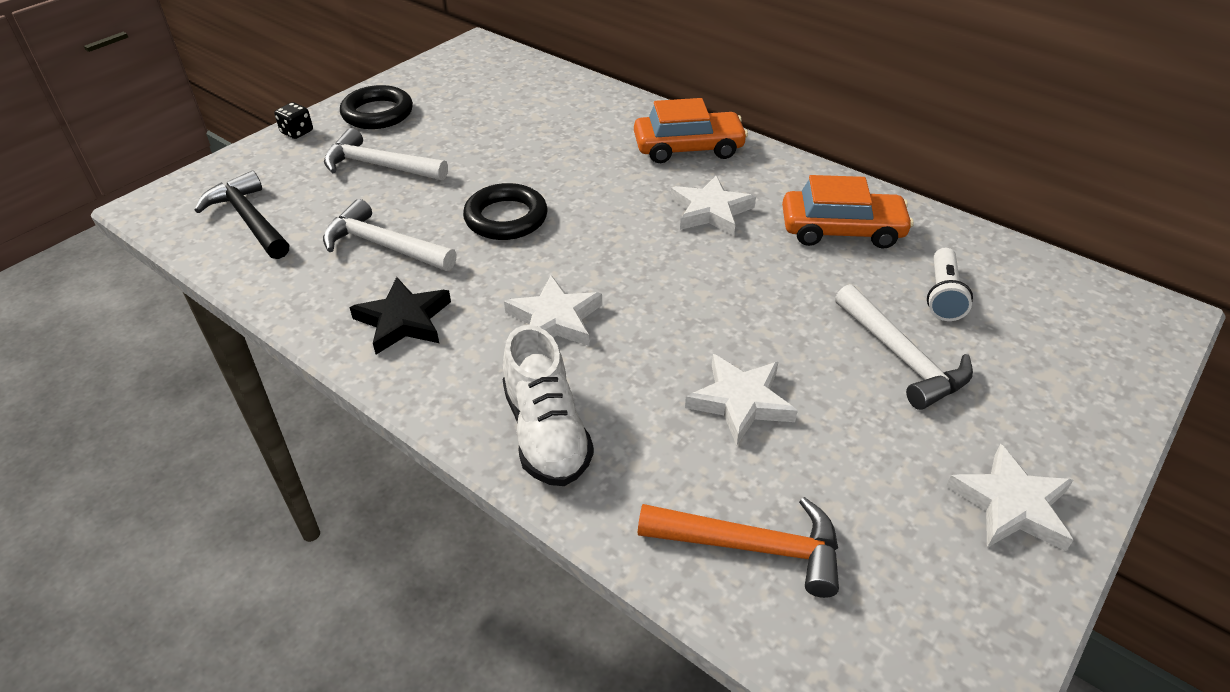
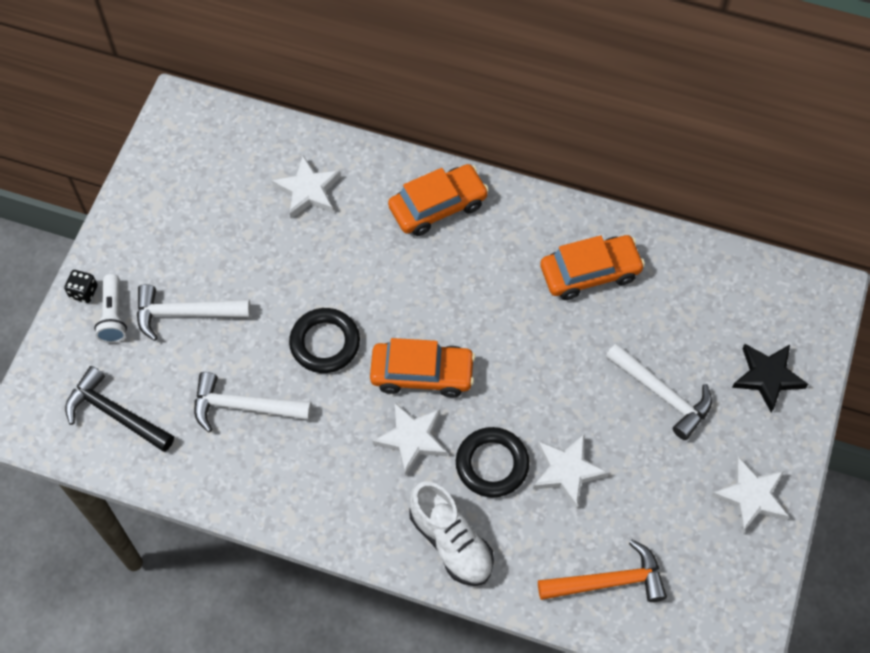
camera: 20 degrees left, 20 degrees up
(377, 113) = (142, 242): black ring -> black ring (492, 464)
(403, 320) = (302, 478): black star -> black star (767, 377)
(600, 266) = (422, 374): none -> orange car
(710, 211) = (483, 282): white star -> white star (308, 190)
(942, 296) = (678, 322): white flashlight -> white flashlight (113, 316)

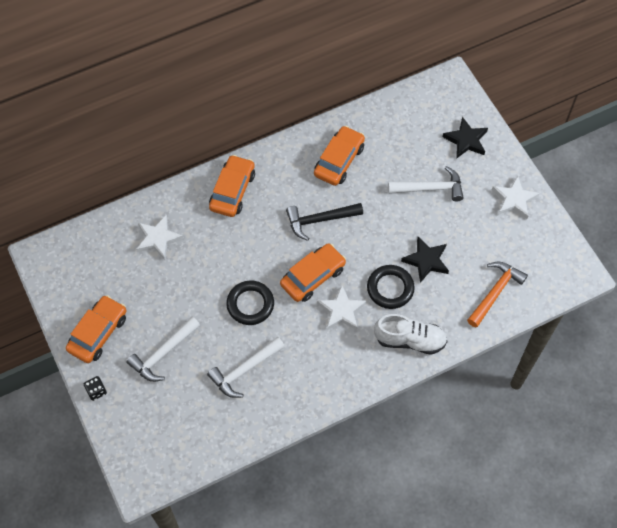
camera: 45 degrees left, 0 degrees up
(113, 316) = (126, 388): white flashlight -> none
(115, 414) = (183, 433): black hammer -> black hammer (319, 220)
(148, 235) = (98, 333): none -> orange car
(567, 471) = (426, 260): white star -> black star

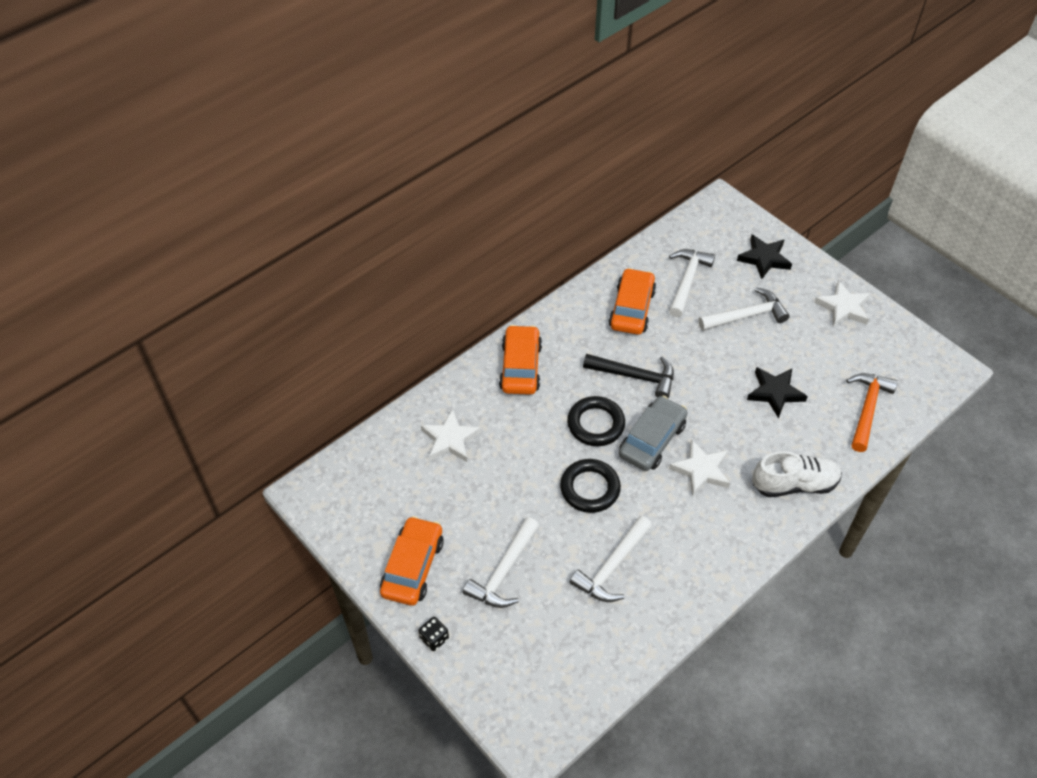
camera: 15 degrees left, 10 degrees down
(313, 276) = (652, 440): orange car -> grey car
(319, 220) = (635, 376): black hammer -> black hammer turned 135 degrees counterclockwise
(390, 288) = (747, 432): black ring -> black ring (595, 424)
(394, 146) = (687, 281): none -> white hammer

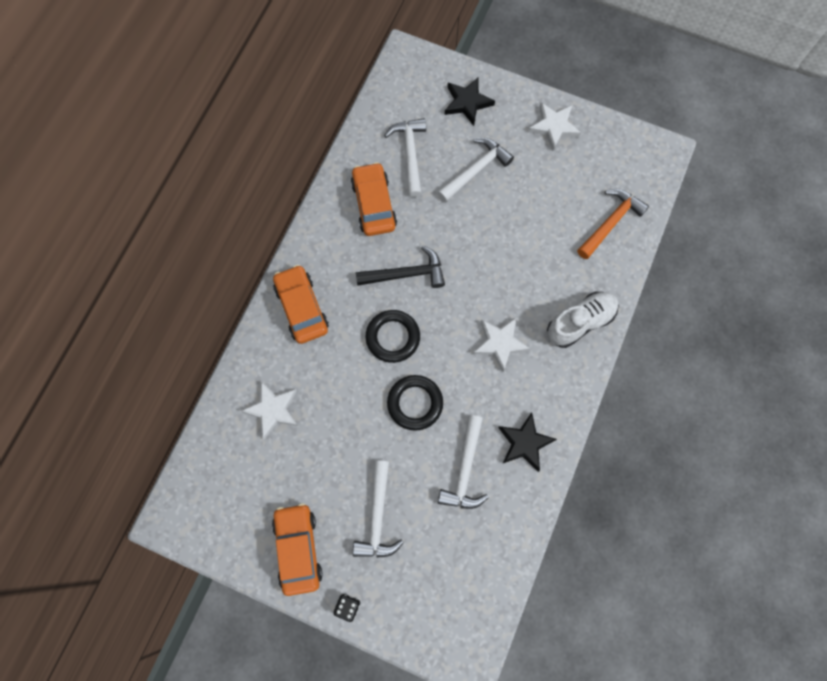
camera: 25 degrees left, 20 degrees up
(652, 440) = (447, 332): grey car -> none
(775, 392) = (530, 239): black star -> black star (524, 443)
(867, 409) = (610, 222): orange hammer -> orange hammer turned 45 degrees clockwise

